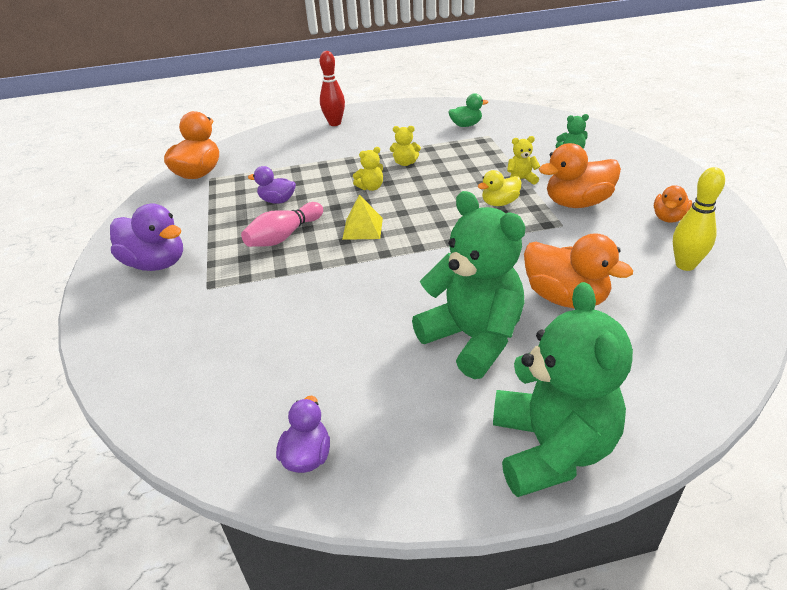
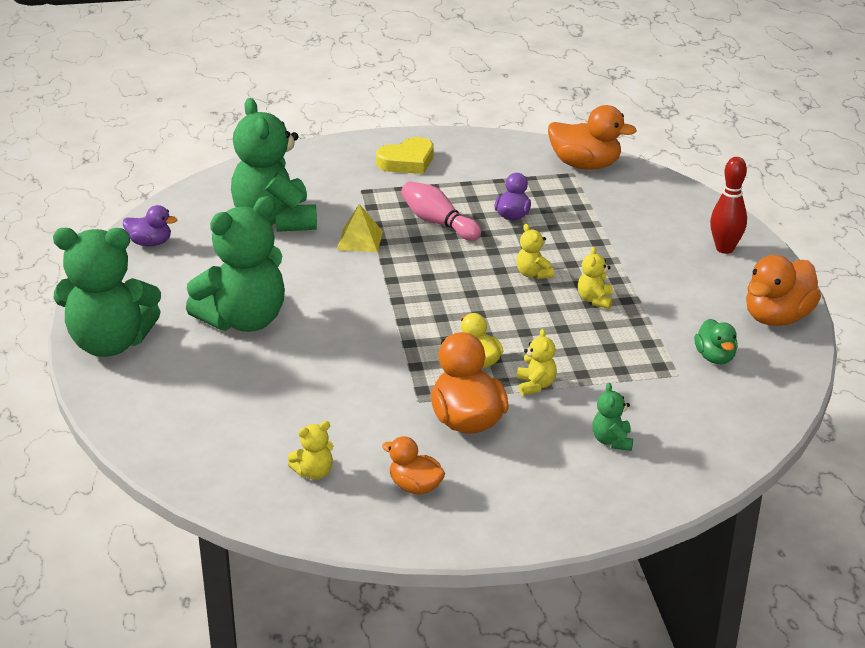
camera: 90 degrees right, 5 degrees down
(156, 263) = (407, 162): purple duck -> yellow heart
(263, 344) = (275, 220): none -> green teddy bear
(363, 228) = (442, 268): yellow pyramid -> yellow pyramid (360, 240)
(565, 297) = (284, 380): orange duck -> orange duck (777, 317)
(685, 265) = (314, 472): yellow bowling pin -> yellow teddy bear

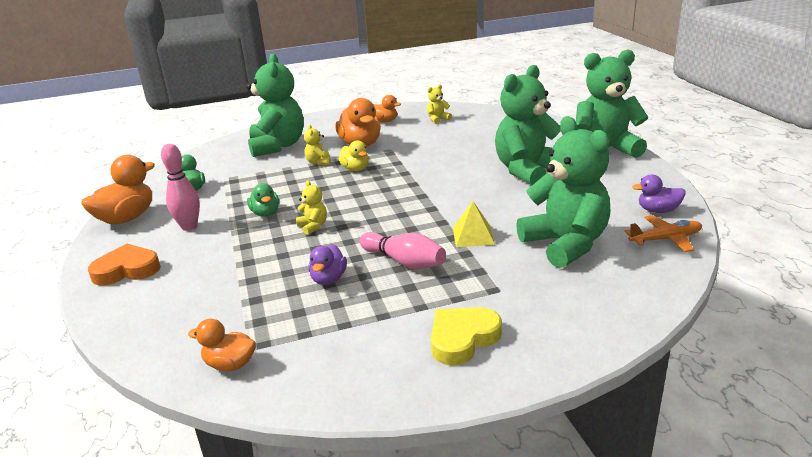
camera: 175 degrees right, 5 degrees down
(179, 213) = (665, 239): none -> orange plane
(585, 165) = (230, 364): orange duck -> orange duck, size x0.59
(595, 300) = (265, 213): yellow teddy bear -> green duck
(612, 441) = (277, 146): green teddy bear -> green teddy bear, size x2.44
(685, 293) = (189, 227): none -> pink bowling pin
(724, 249) = (127, 270): red bowling pin -> orange heart

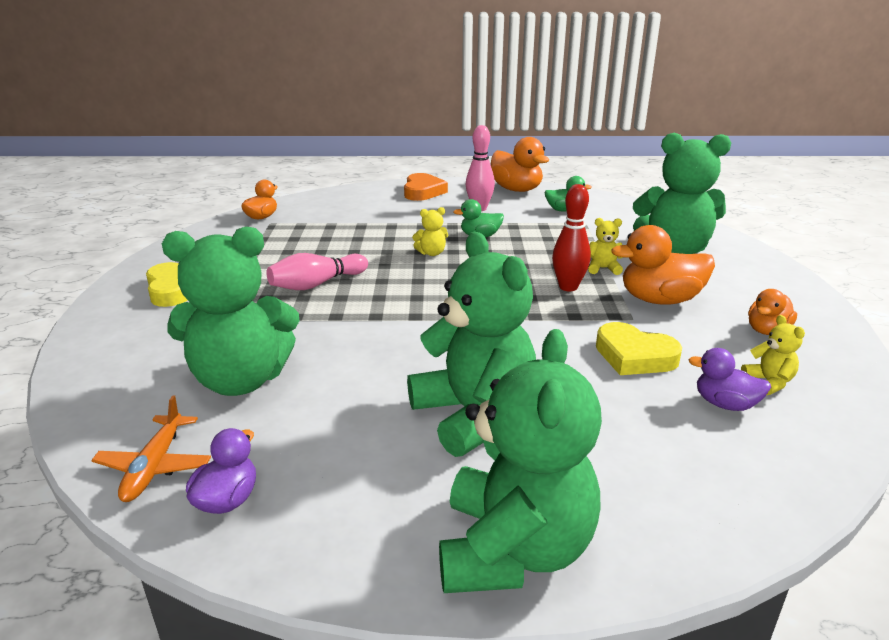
camera: 105 degrees right, 0 degrees up
(328, 279) = (327, 251): purple duck -> purple duck (725, 404)
(355, 169) = (568, 287): yellow duck -> red bowling pin
(435, 144) = (634, 356): none -> yellow heart
(473, 236) = (326, 327): yellow pyramid -> none

